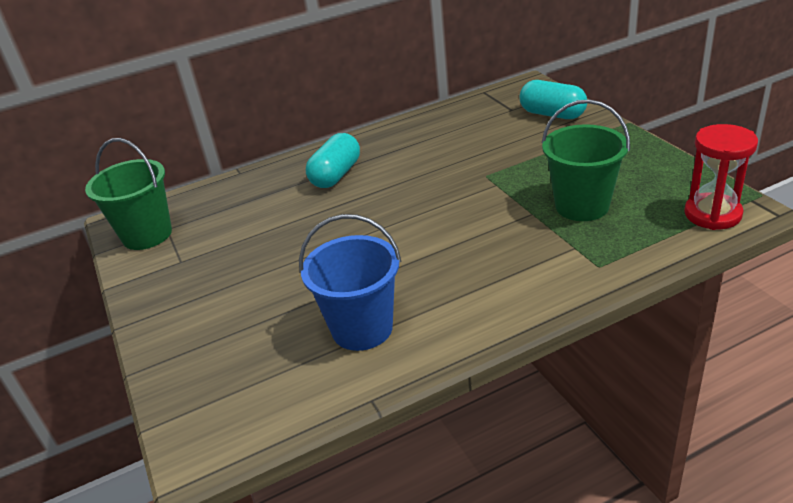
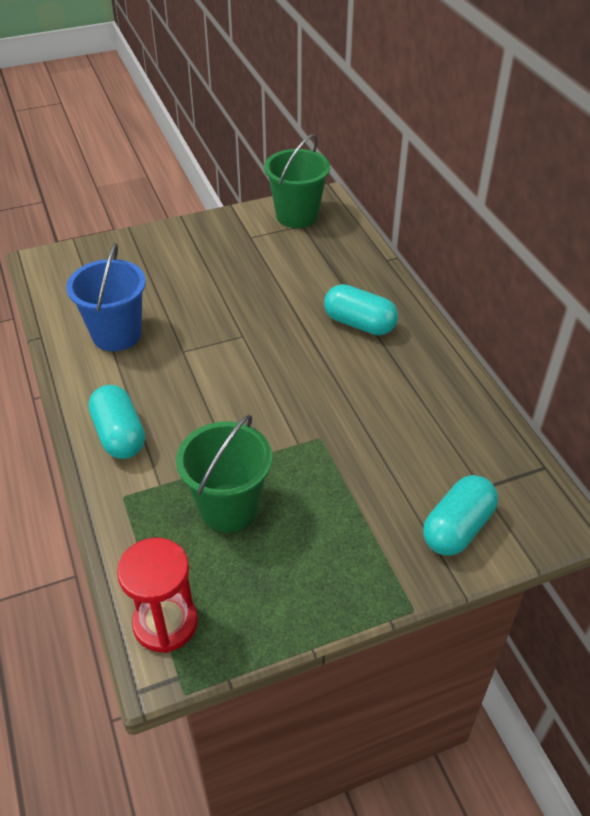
camera: 90 degrees right, 10 degrees up
(522, 287) = (119, 435): none -> turquoise capsule

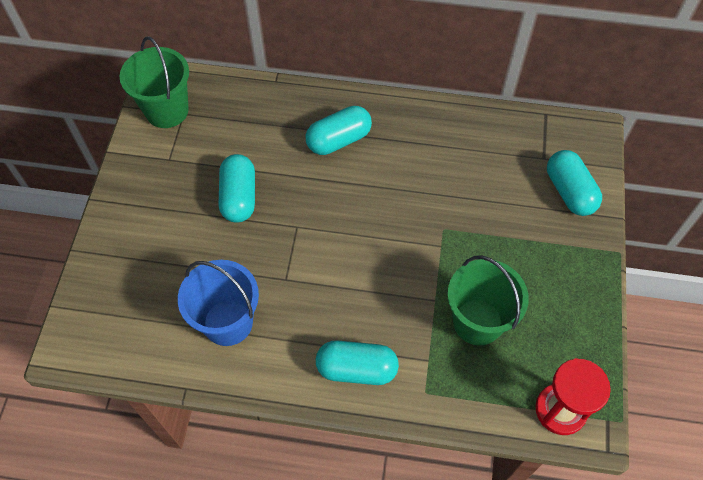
camera: 60 degrees left, 15 degrees up
(245, 289) = (239, 197): none -> turquoise capsule

